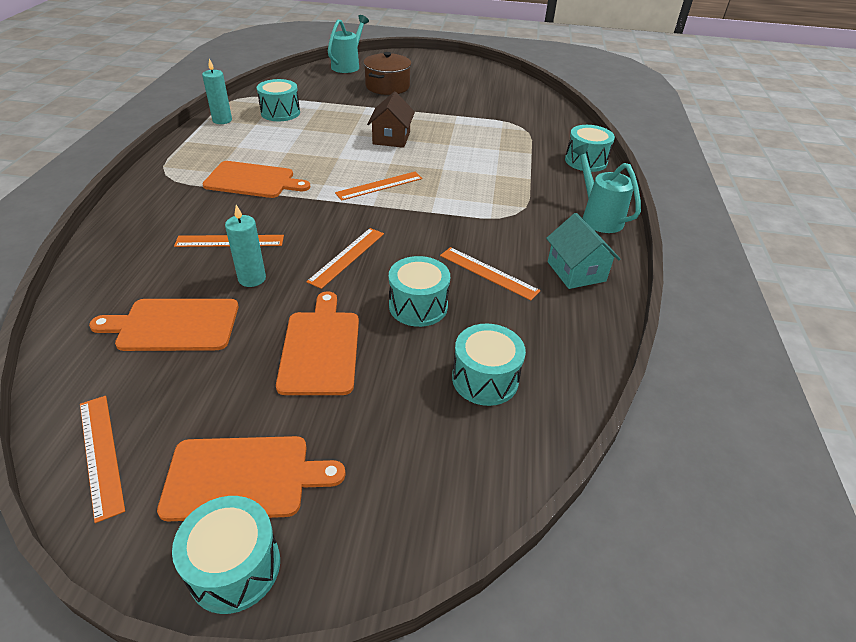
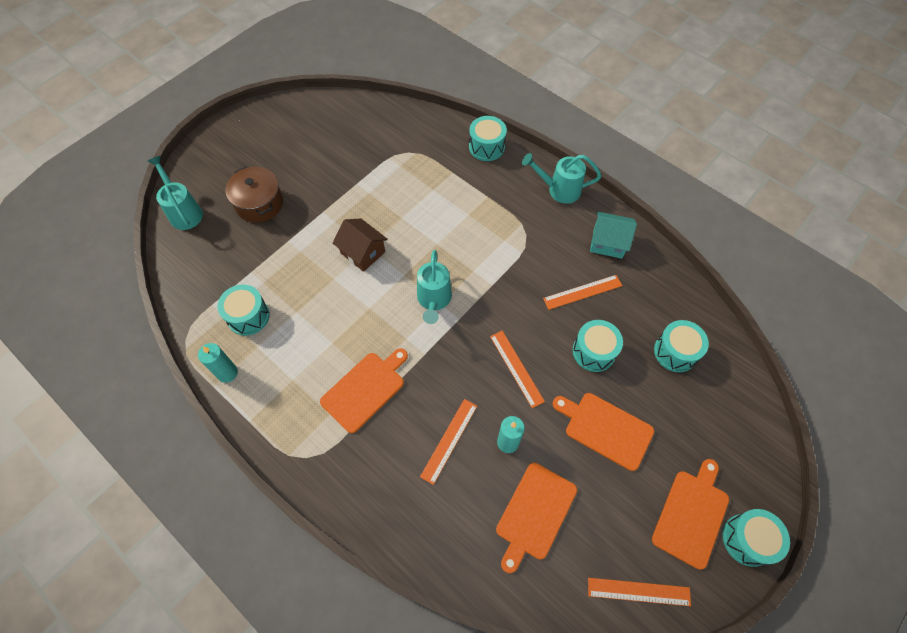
camera: 55 degrees left, 20 degrees up
(379, 186) = (434, 300): orange ruler -> turquoise watering can

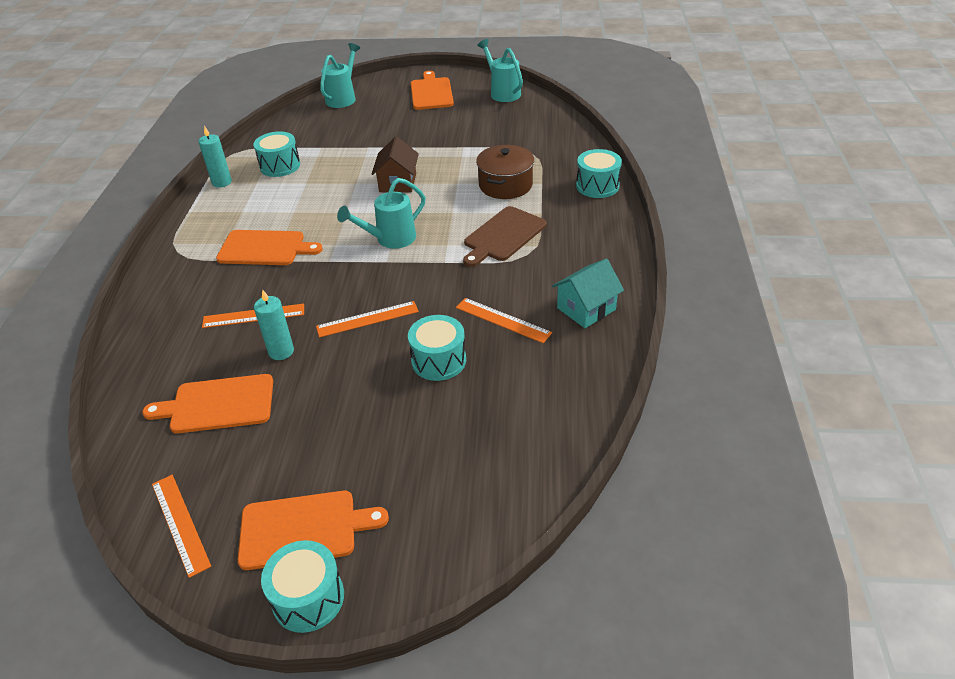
camera: 55 degrees right, 20 degrees down
(259, 203) = (388, 119): brown pot -> brown pot (505, 185)
(493, 233) = (503, 236): none -> brown cutting board
(516, 368) = (367, 319): orange ruler -> orange ruler turned 45 degrees clockwise
(559, 190) = (609, 248): turquoise watering can -> turquoise watering can (503, 92)
(605, 429) = (353, 411): orange cutting board -> orange cutting board (431, 93)
(608, 242) = (586, 309): turquoise house -> turquoise house turned 75 degrees clockwise
(675, 352) = (503, 422): turquoise drum -> none

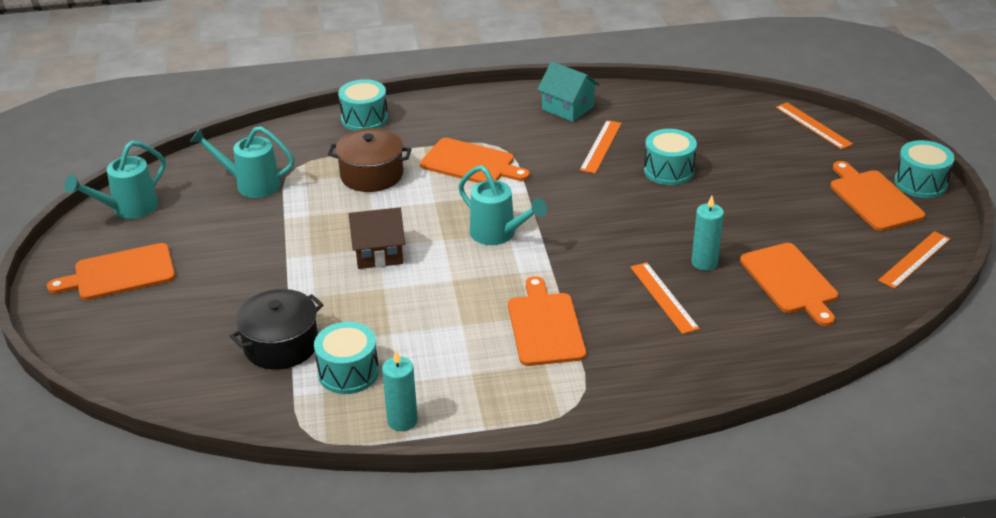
camera: 105 degrees left, 5 degrees down
(323, 144) = (281, 345): none -> black pot
(343, 98) = (127, 363): turquoise watering can -> turquoise watering can (251, 184)
(367, 319) = (634, 221): orange ruler -> orange ruler (813, 125)
(503, 236) = (471, 163): brown cutting board -> orange cutting board

